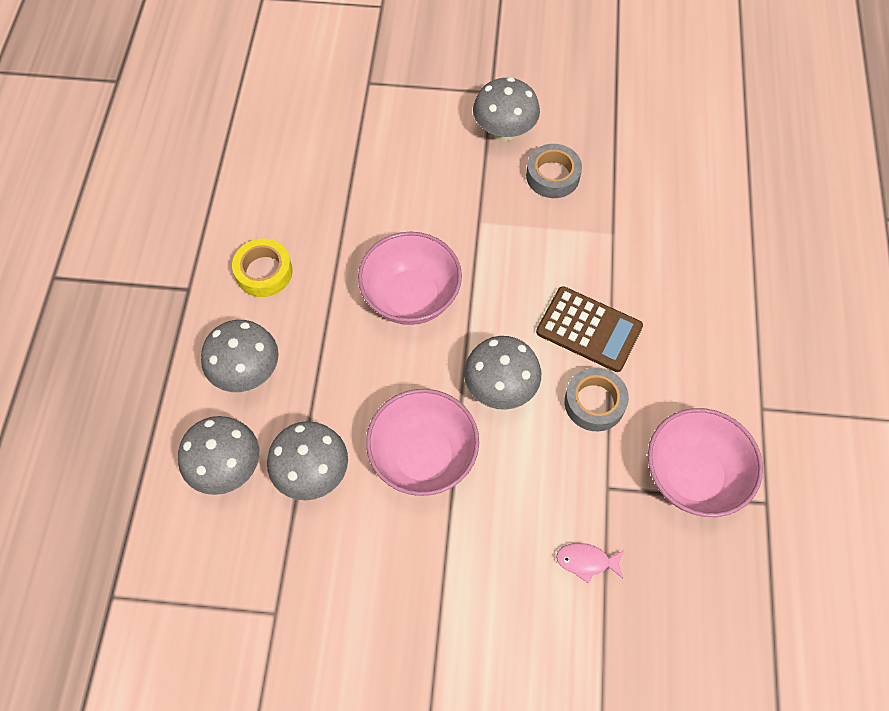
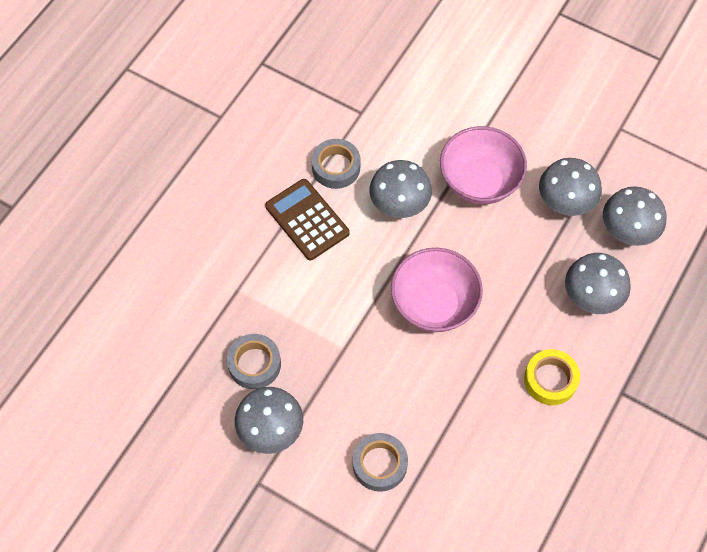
camera: 155 degrees left, 0 degrees up
(394, 142) = (379, 464): none -> grey tape
(586, 561) = (401, 77): pink fish -> none
(693, 476) = (298, 96): pink bowl -> none

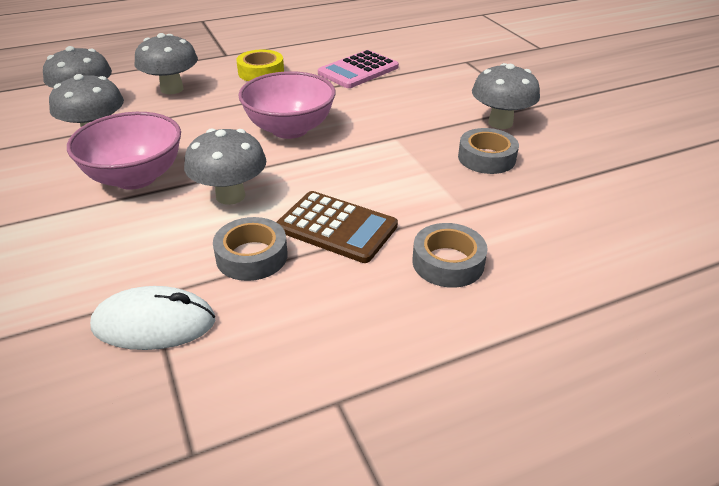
camera: 145 degrees left, 25 degrees down
(307, 220) = (336, 227): brown calculator -> brown calculator turned 60 degrees counterclockwise
(341, 100) = (154, 323): none -> white mouse
(379, 464) = (426, 84): grey tape -> grey tape (448, 262)
(465, 448) = (358, 70): none -> pink calculator

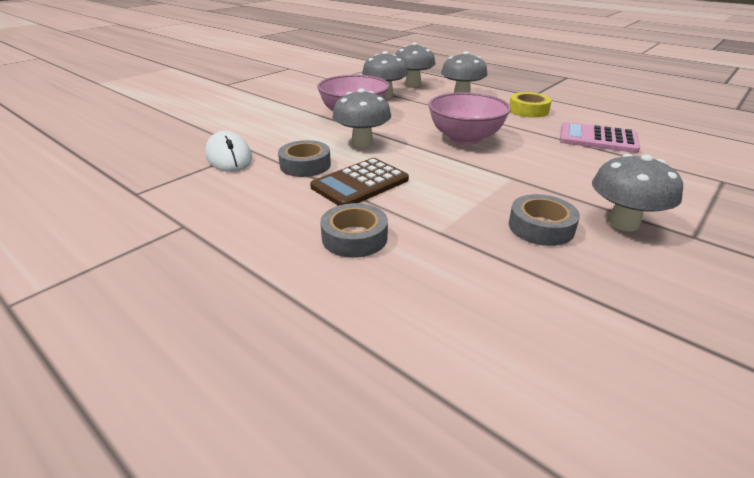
camera: 65 degrees right, 5 degrees down
(336, 227) = (360, 183): brown calculator -> brown calculator turned 45 degrees clockwise

